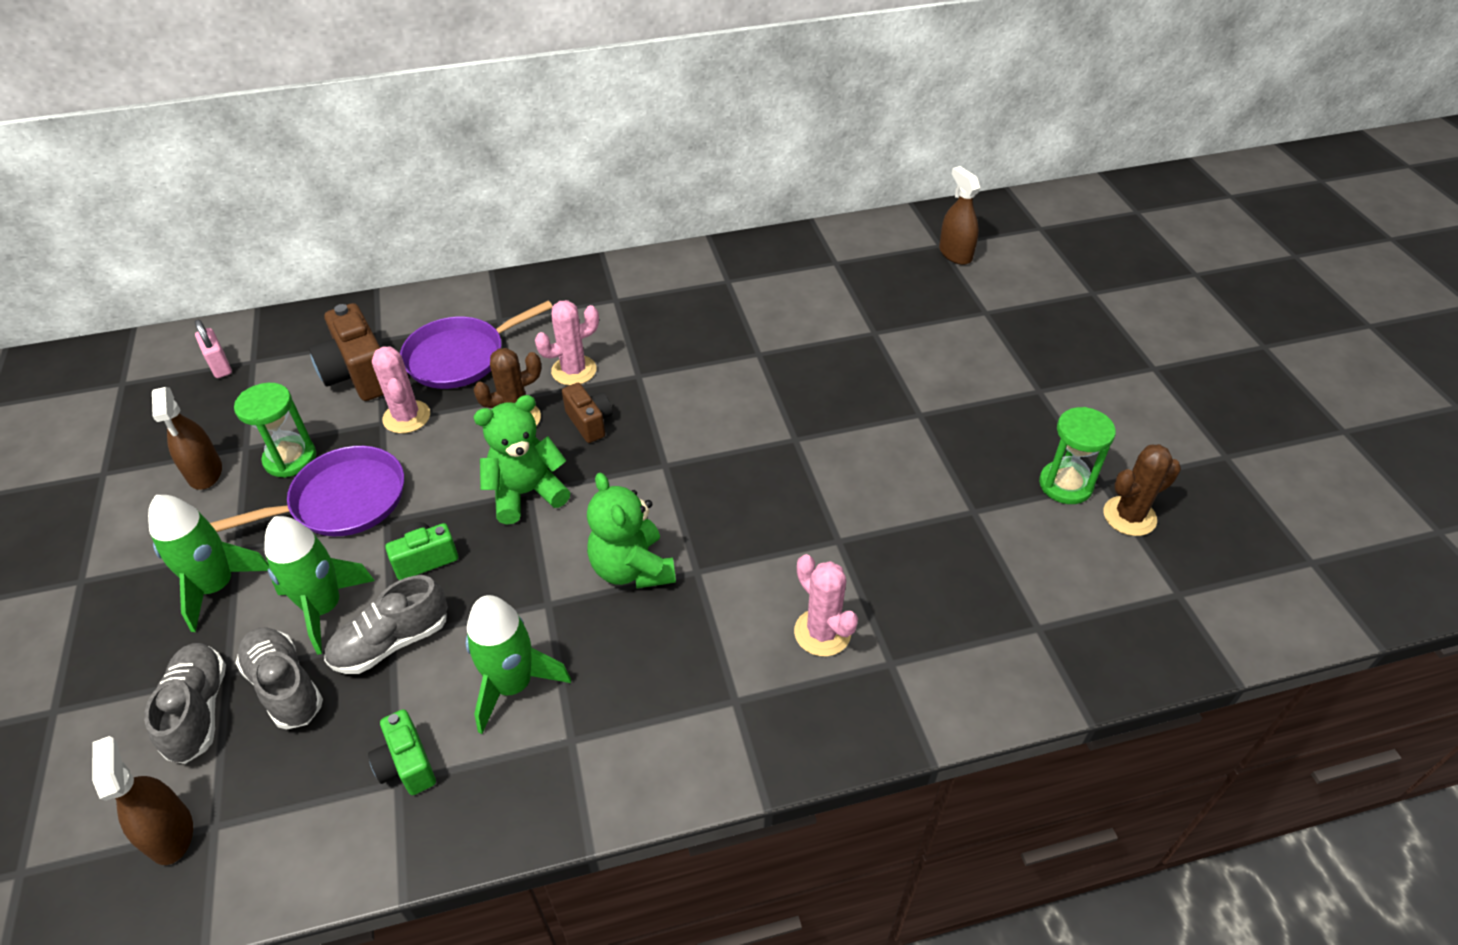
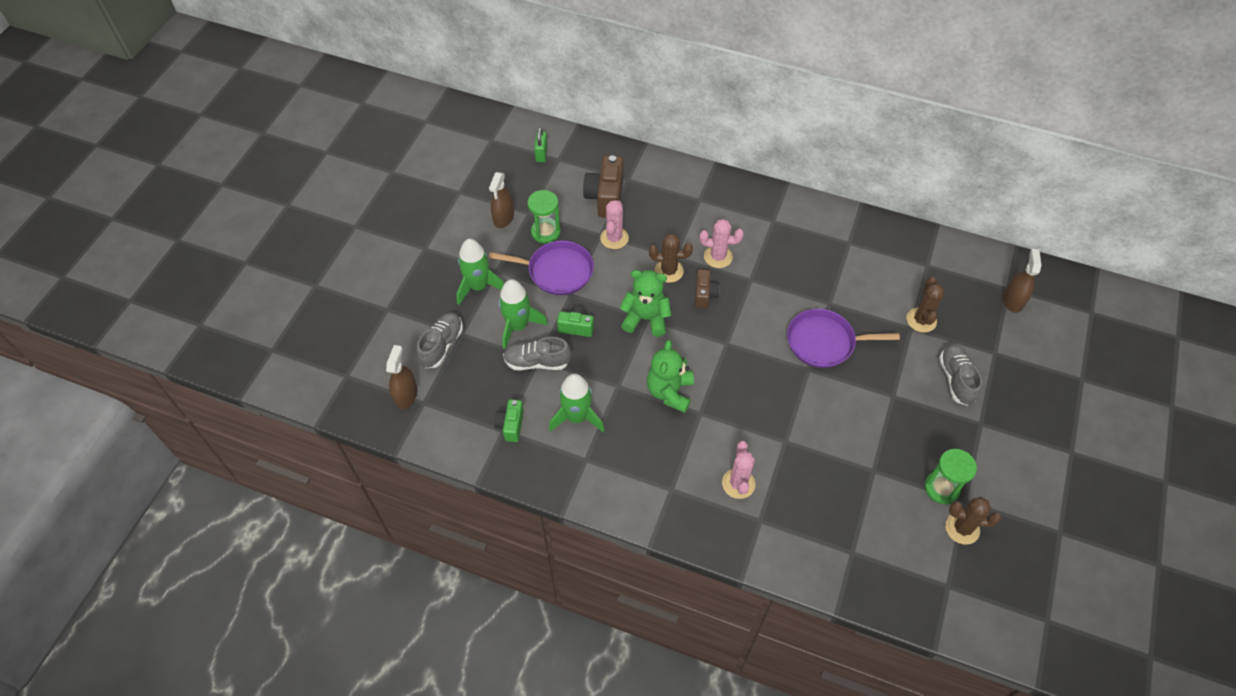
camera: 35 degrees right, 10 degrees up
(220, 366) = (541, 154): pink padlock -> green padlock
(285, 686) = (481, 356): grey shoe -> grey shoe (956, 379)
(460, 357) = (663, 214): purple pan -> purple pan (824, 342)
(878, 319) = (921, 320): none -> brown cactus

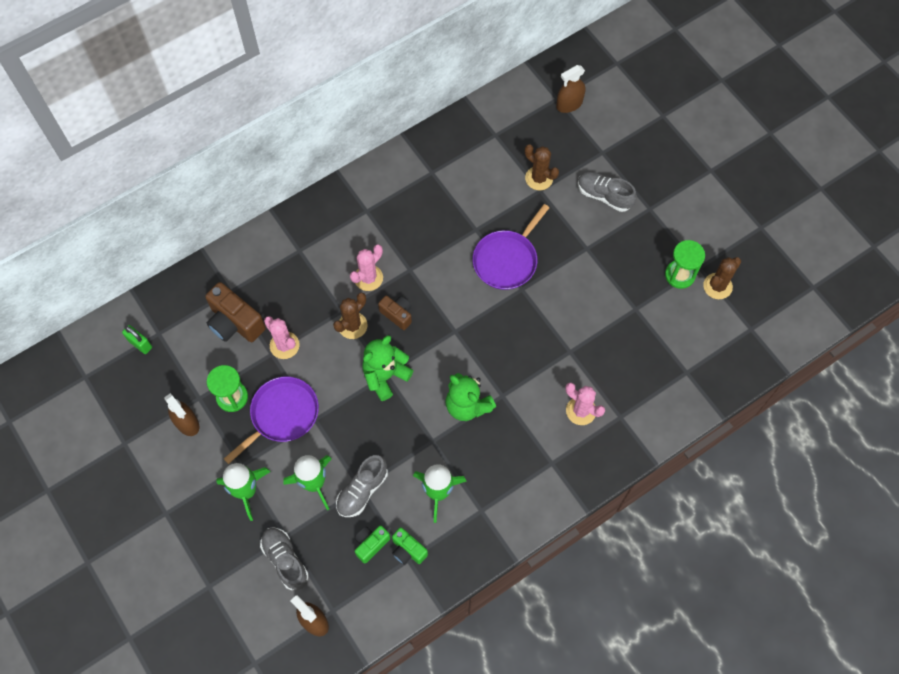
camera: 55 degrees left, 10 degrees up
(576, 327) = (351, 436): green camera -> green camera (371, 544)
(1013, 300) = (569, 104): brown spray bottle -> brown spray bottle turned 75 degrees counterclockwise

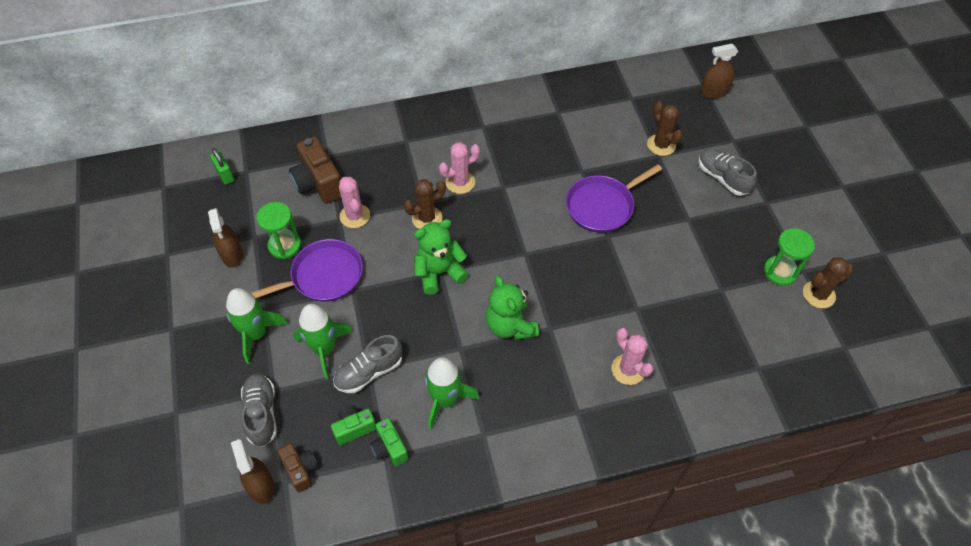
camera: 20 degrees right, 10 degrees down
(397, 314) = (474, 222): brown camera -> brown camera (301, 470)

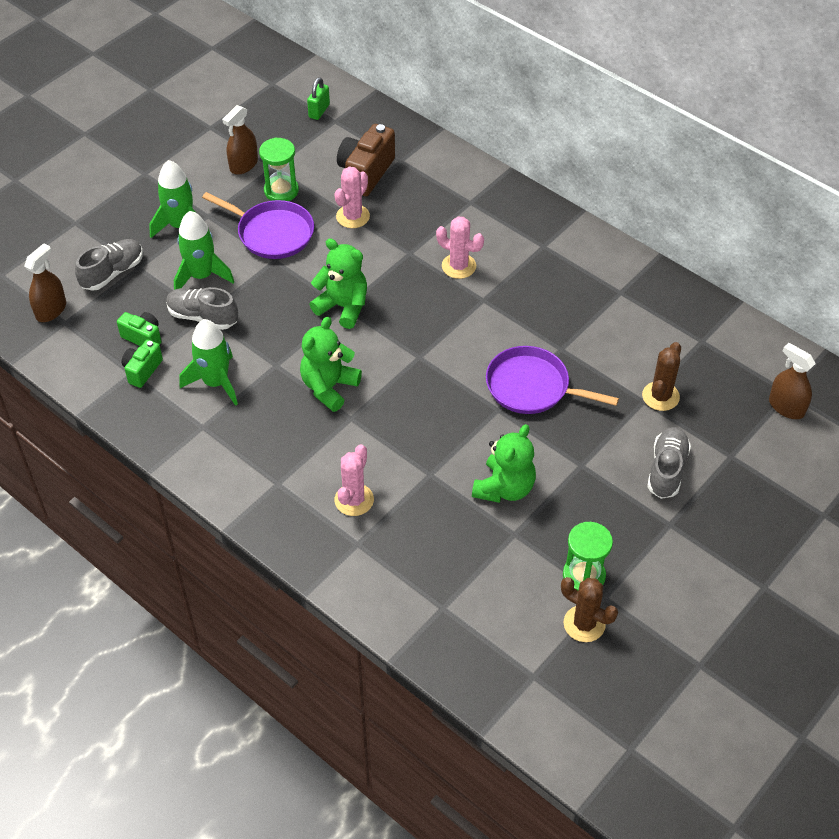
camera: 55 degrees right, 5 degrees down
(301, 470) = (82, 326): brown camera -> none
(427, 218) = (395, 266): brown cactus -> none
(679, 272) = (504, 488): none -> green teddy bear

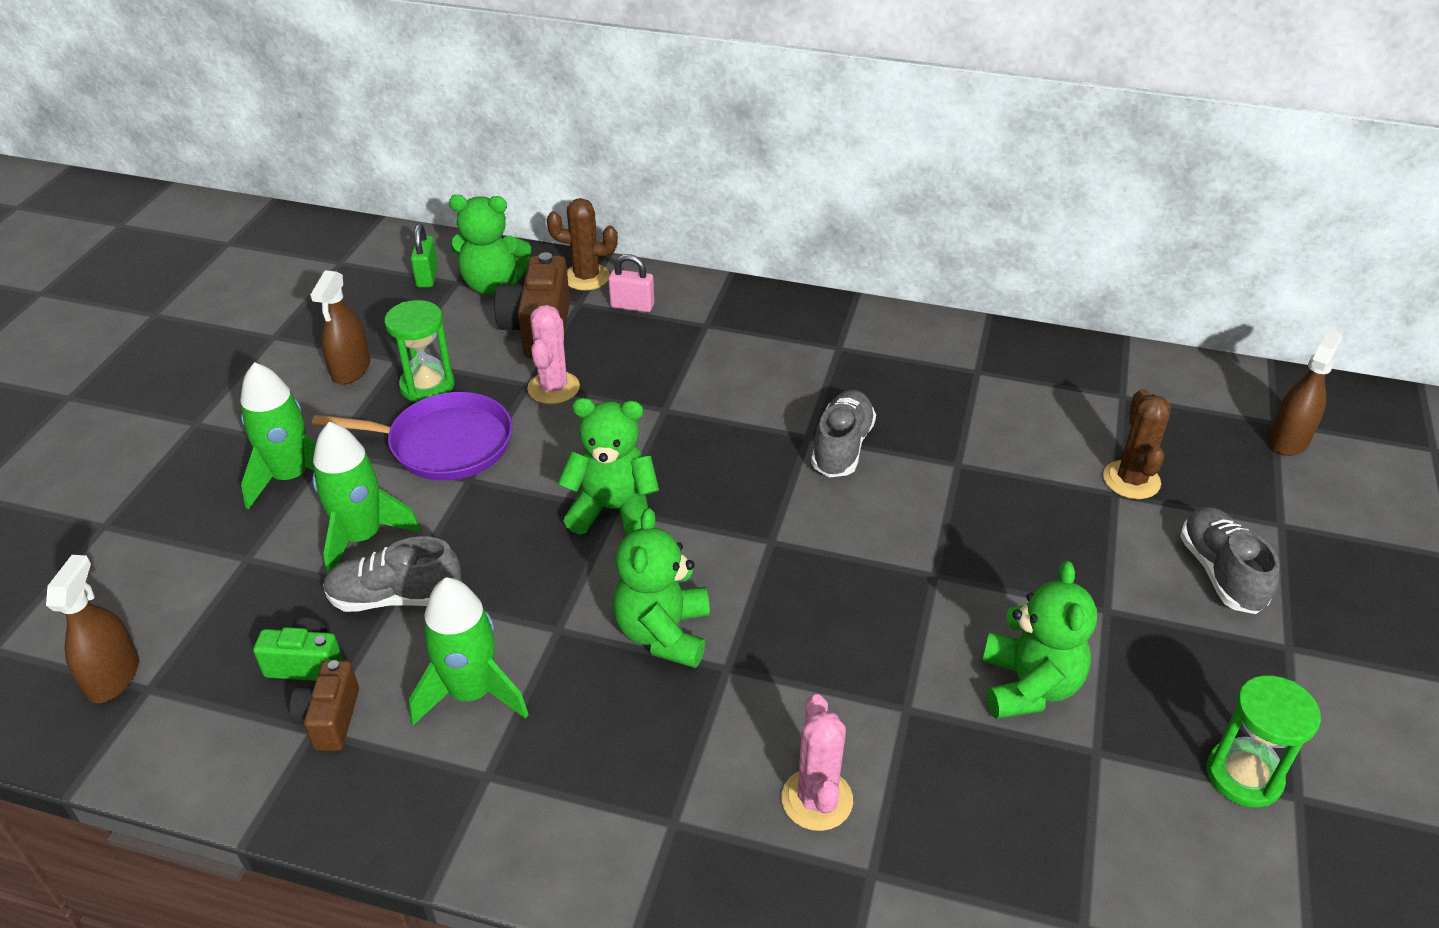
camera: 25 degrees left, 10 degrees down
(112, 273) = (204, 581): grey shoe -> grey shoe (842, 447)
(142, 370) = (330, 719): green camera -> brown camera
(356, 130) = (493, 285): none -> green teddy bear
(432, 173) = (632, 306): none -> pink padlock
(459, 266) = (744, 405): pink cactus -> none
(532, 387) = (957, 527): purple pan -> none
(584, 624) = (1308, 855): brown cactus -> brown cactus (586, 277)
(786, 407) = (1288, 440): brown spray bottle -> brown spray bottle turned 105 degrees clockwise

